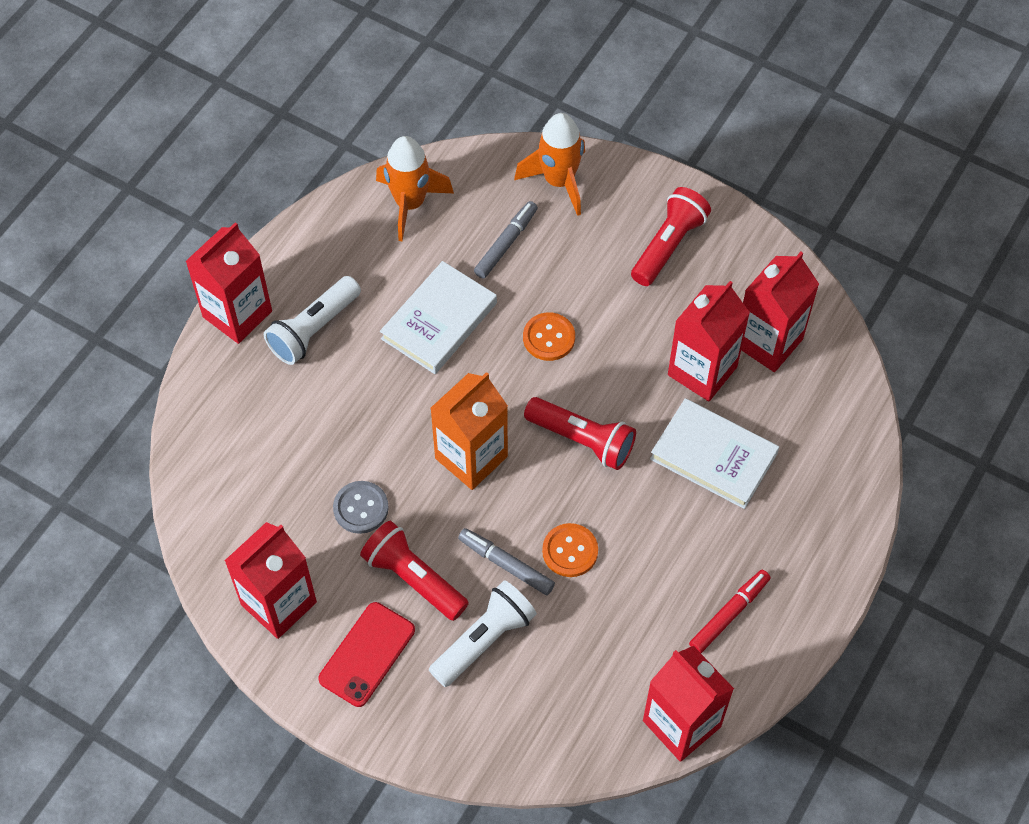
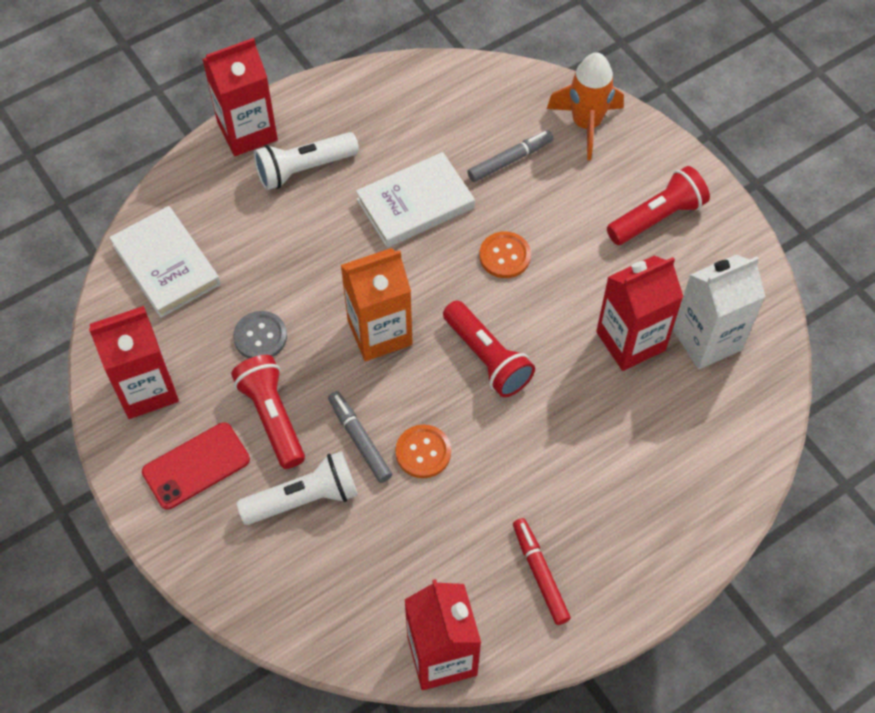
camera: 25 degrees right, 0 degrees up
(410, 204) = (444, 95): orange rocket -> none
(713, 456) = (601, 422): white book -> white book (166, 265)
(729, 614) = (540, 573): red marker -> red marker turned 90 degrees counterclockwise
(768, 342) = (707, 340): red carton -> white carton

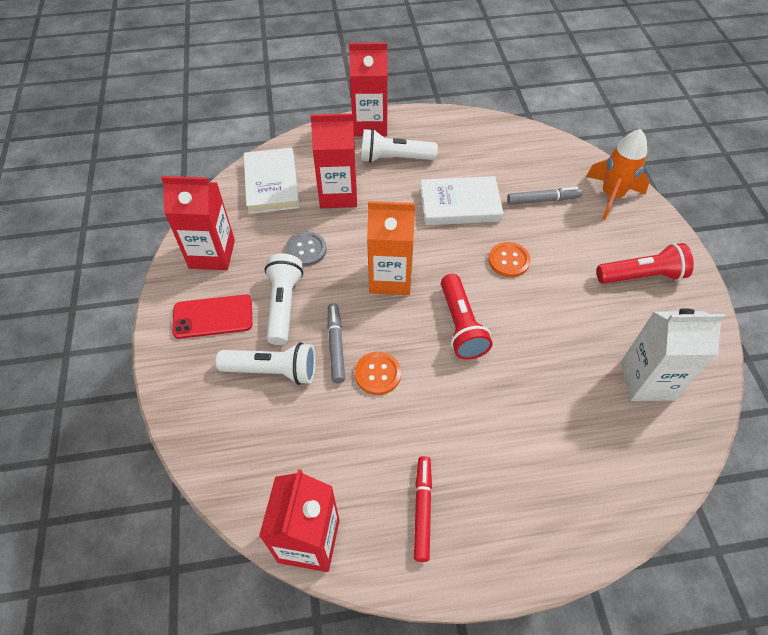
camera: 25 degrees right, 5 degrees down
(272, 416) = (283, 305): red flashlight -> white flashlight
(630, 341) = (581, 357): red carton -> red carton (338, 194)

